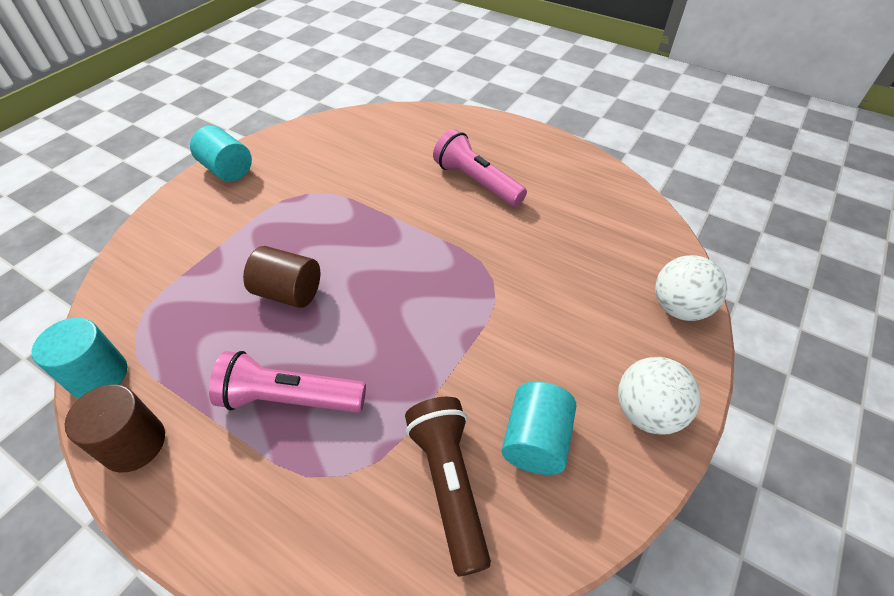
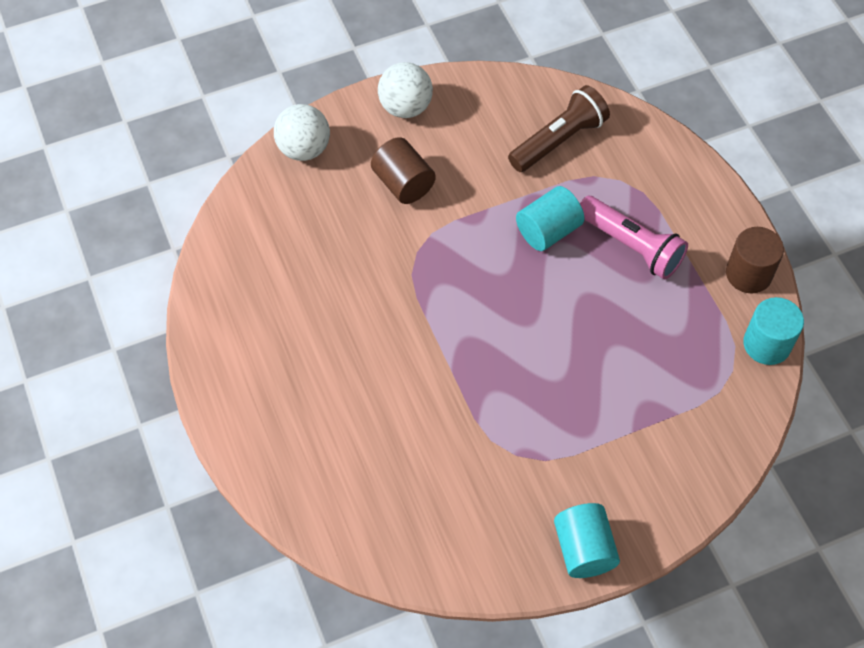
camera: 145 degrees left, 10 degrees up
(288, 292) = (591, 337): brown cylinder -> brown cylinder (403, 183)
(449, 484) = (559, 140): brown flashlight -> brown flashlight turned 150 degrees counterclockwise
(476, 182) = (336, 364): pink flashlight -> none
(535, 441) = (489, 132): turquoise cylinder -> turquoise cylinder (548, 231)

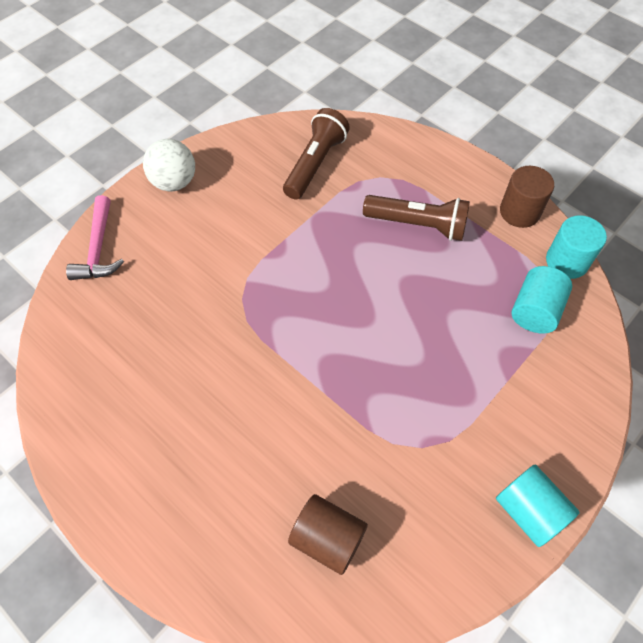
camera: 25 degrees left, 0 degrees up
(304, 149) = (98, 248): white ball -> pink hammer
(403, 183) = (202, 245): brown cylinder -> brown cylinder (327, 538)
(548, 231) = (345, 238): turquoise cylinder -> turquoise cylinder (535, 311)
(631, 246) = (418, 225): pink flashlight -> brown flashlight

